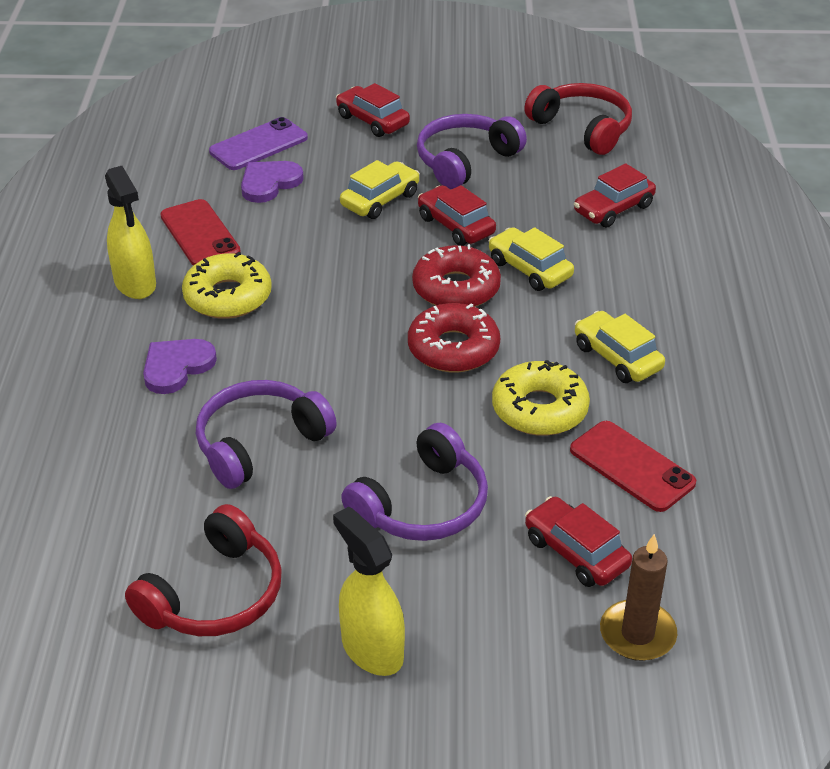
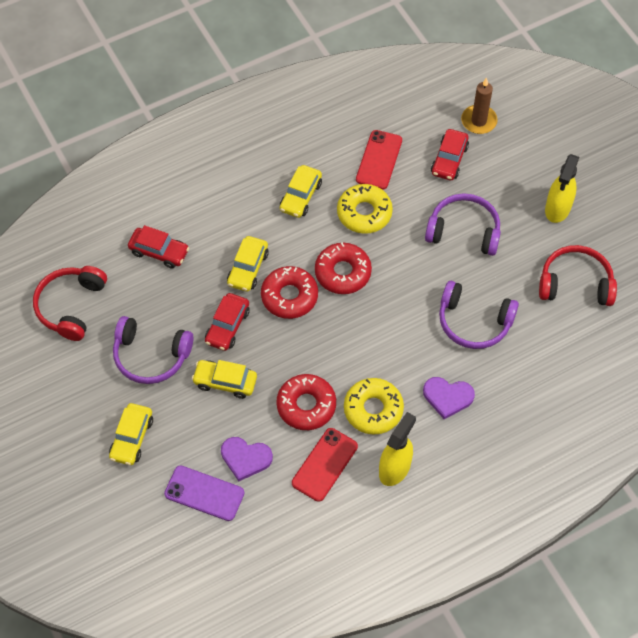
camera: 120 degrees left, 20 degrees up
(288, 247) = (306, 405): none -> red donut
(372, 120) = (132, 438): red car -> yellow car

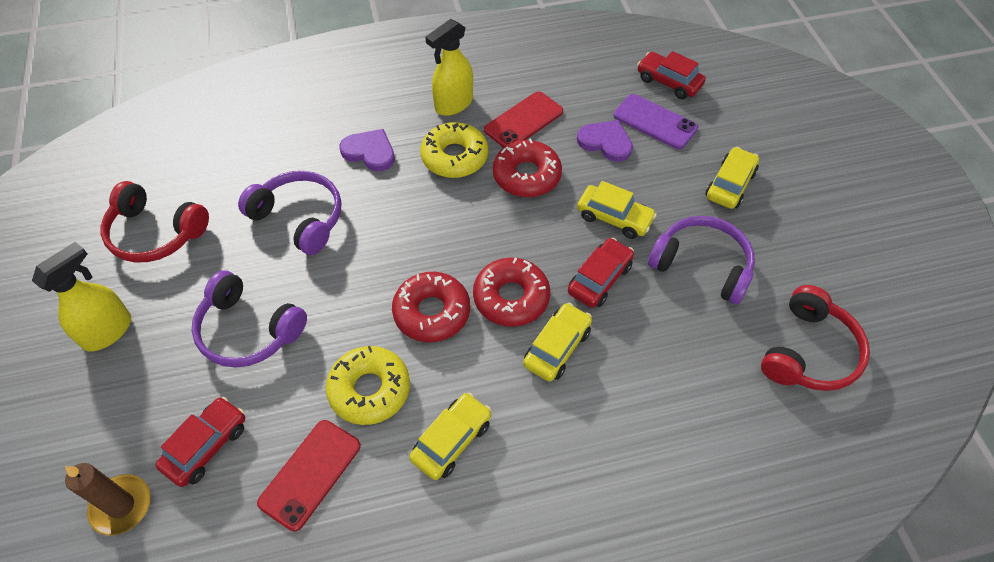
camera: 165 degrees left, 5 degrees down
(159, 252) = (680, 402): red car -> red car (668, 82)

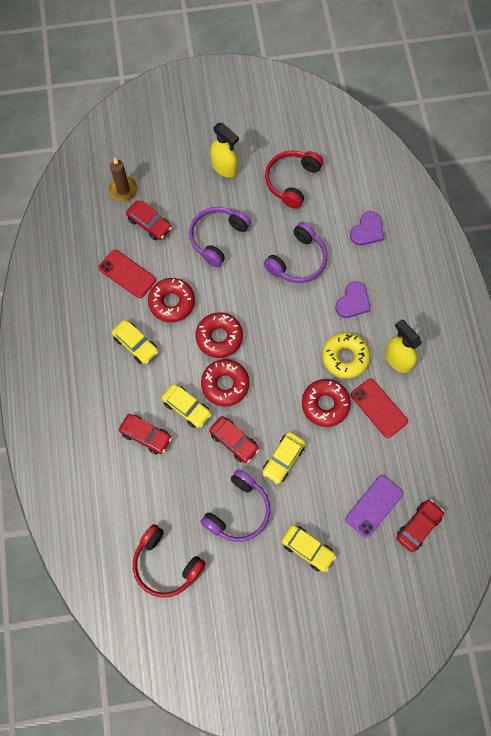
camera: 95 degrees right, 15 degrees up
(369, 390) = (172, 302): yellow donut -> red donut
(605, 142) = (354, 465): purple heart -> purple heart (367, 230)
(614, 404) = (146, 435): none -> red car

